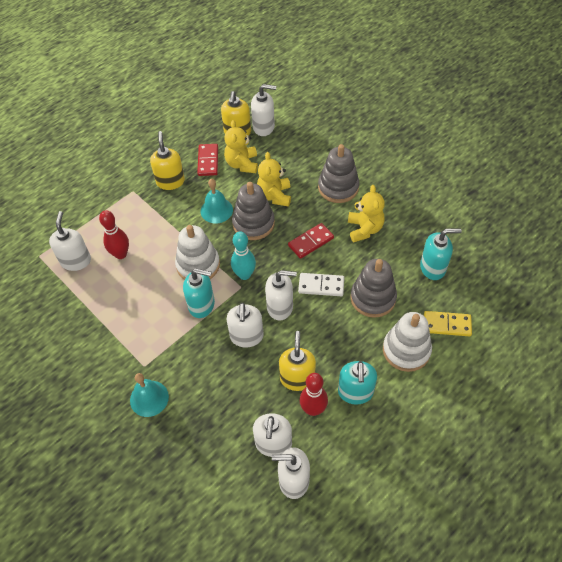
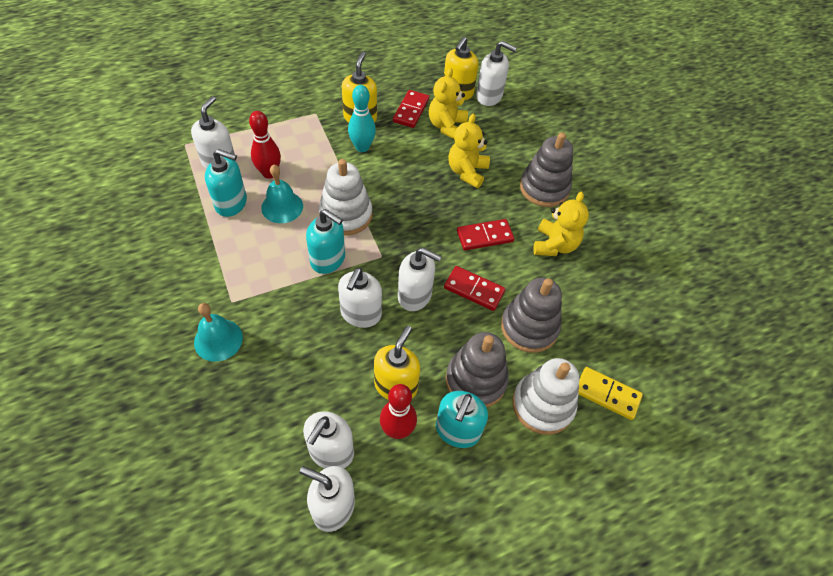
camera: 15 degrees right, 0 degrees up
(216, 210) = (395, 164): turquoise bell -> turquoise bell (282, 207)
(244, 275) = (392, 244): turquoise bowling pin -> turquoise bowling pin (362, 147)
(253, 223) = (429, 193): grey stacking toy -> grey stacking toy (476, 380)
(321, 286) = (474, 289): white domino -> red domino
(433, 268) = (618, 319): turquoise soap dispenser -> turquoise soap dispenser (231, 203)

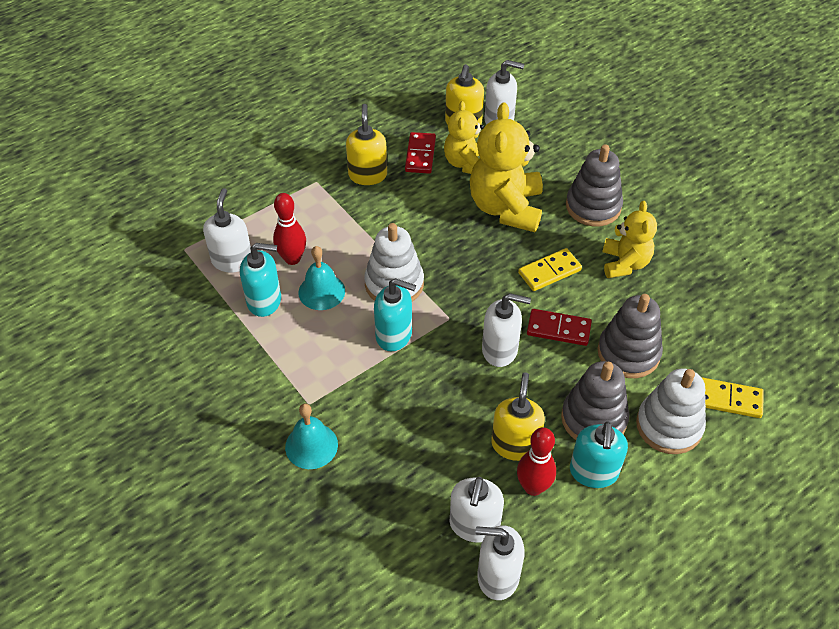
camera: 10 degrees left, 5 degrees down
(360, 314) = (451, 382): white soap dispenser -> none
(362, 147) = (383, 207): turquoise bowling pin -> none
(467, 172) = (506, 208): yellow teddy bear -> yellow teddy bear, size x1.62
(484, 236) = (549, 271): red domino -> yellow domino

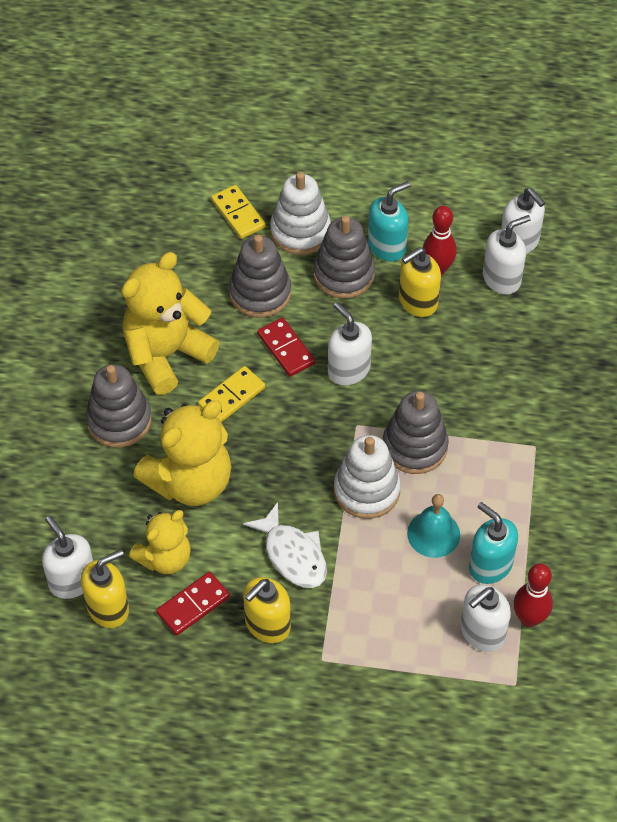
camera: 135 degrees left, 5 degrees up
(292, 259) = (427, 588): red bowling pin -> red bowling pin (529, 618)
(311, 445) = (562, 413): turquoise bell -> none
(394, 335) = (415, 446): turquoise soap dispenser -> grey stacking toy
(396, 217) = (292, 554): none -> white fish
(549, 271) = (232, 397): yellow domino -> yellow domino turned 60 degrees counterclockwise
(624, 263) = (166, 354): yellow teddy bear -> yellow teddy bear, size x1.62

